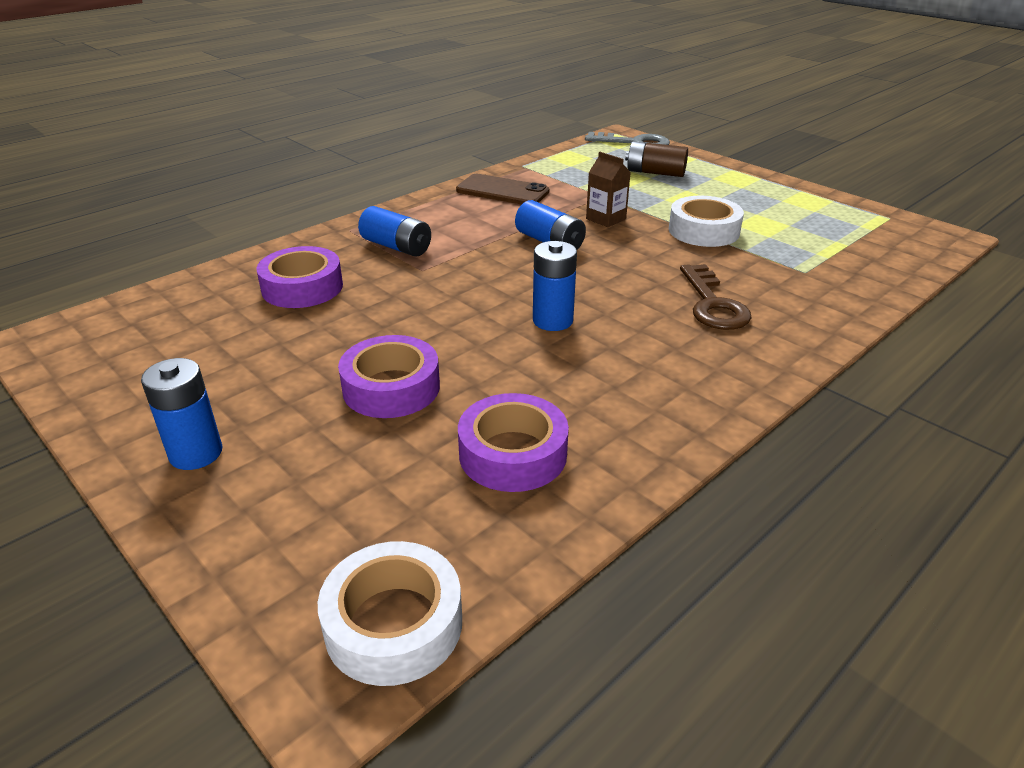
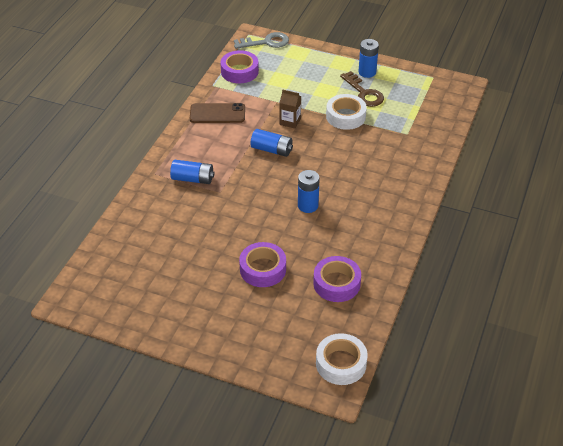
camera: 25 degrees left, 10 degrees up
(196, 453) = (208, 330): blue battery -> blue battery (367, 72)
(302, 287) = (168, 224): purple tape -> purple tape (239, 71)
(655, 173) = (294, 70): brown battery -> none
(713, 304) = (375, 170): brown key -> brown key (364, 93)

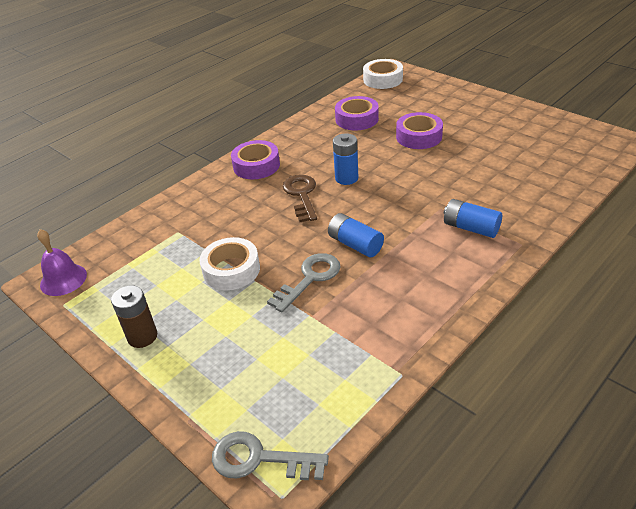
camera: 155 degrees left, 5 degrees down
(217, 114) = (410, 315): brown phone -> none
(239, 71) = (343, 393): purple tape -> purple tape (256, 166)
(290, 121) = (310, 278): brown carton -> grey key
(364, 93) = (178, 300): brown key -> brown key (301, 195)
(367, 72) = (142, 336): blue battery -> brown battery
(451, 89) = (63, 279): none -> purple bell

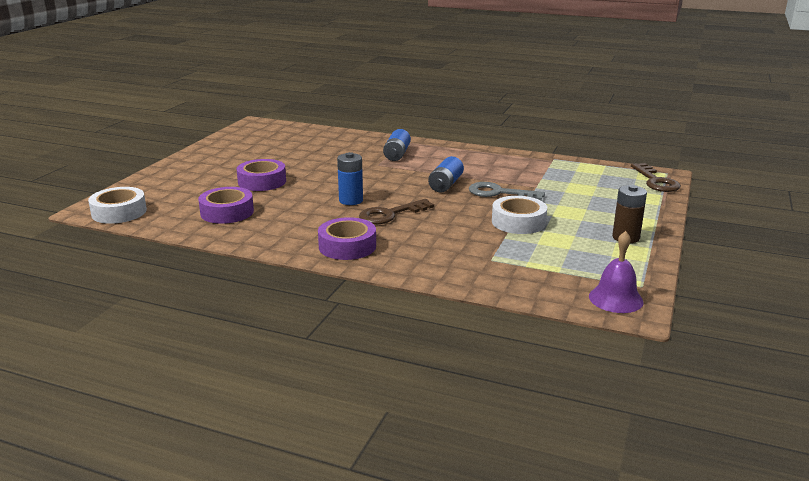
camera: 115 degrees left, 15 degrees down
(259, 459) = (656, 181): grey key -> brown key

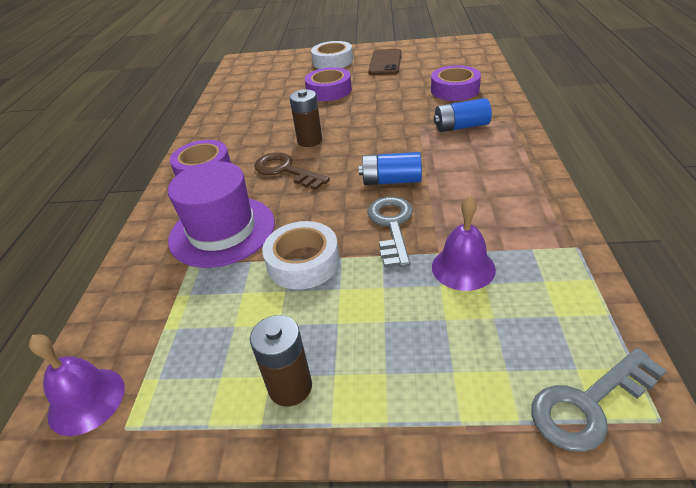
camera: 75 degrees right, 15 degrees up
(119, 212) = (240, 68): white tape -> white tape (332, 61)
(227, 212) = (256, 100): purple tape -> purple tape (454, 90)
(240, 154) = (385, 63): none -> brown phone
(351, 200) = (310, 141): blue battery -> brown battery
(457, 245) = (222, 231): none -> purple hat
(553, 184) = (463, 267): none -> purple bell
(656, 181) = (588, 404): brown key -> grey key

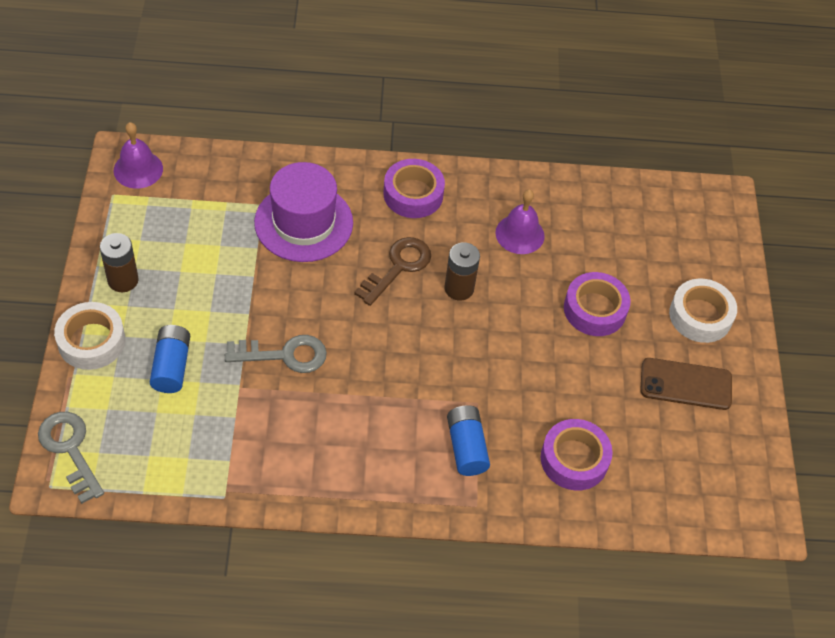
camera: 80 degrees right, 15 degrees up
(303, 262) = (247, 285): white tape -> white tape (91, 341)
(391, 181) = (360, 361): blue battery -> blue battery (171, 366)
(463, 267) = (216, 402): purple bell -> purple bell (520, 234)

